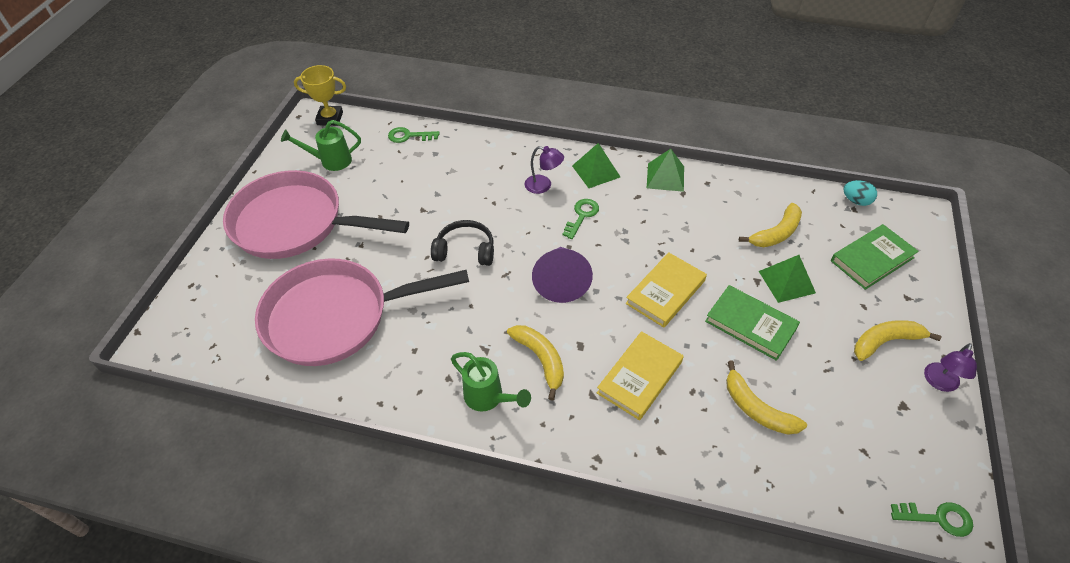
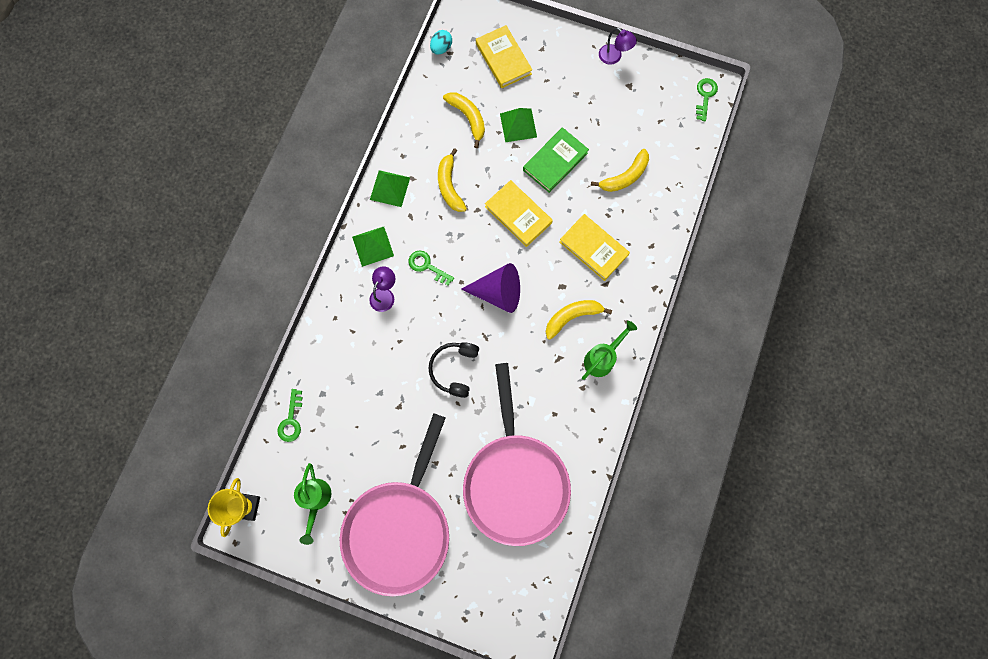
camera: 85 degrees left, 25 degrees up
(872, 259) = (503, 59): green book -> yellow book
(885, 342) = (578, 78): yellow banana -> yellow banana (449, 186)

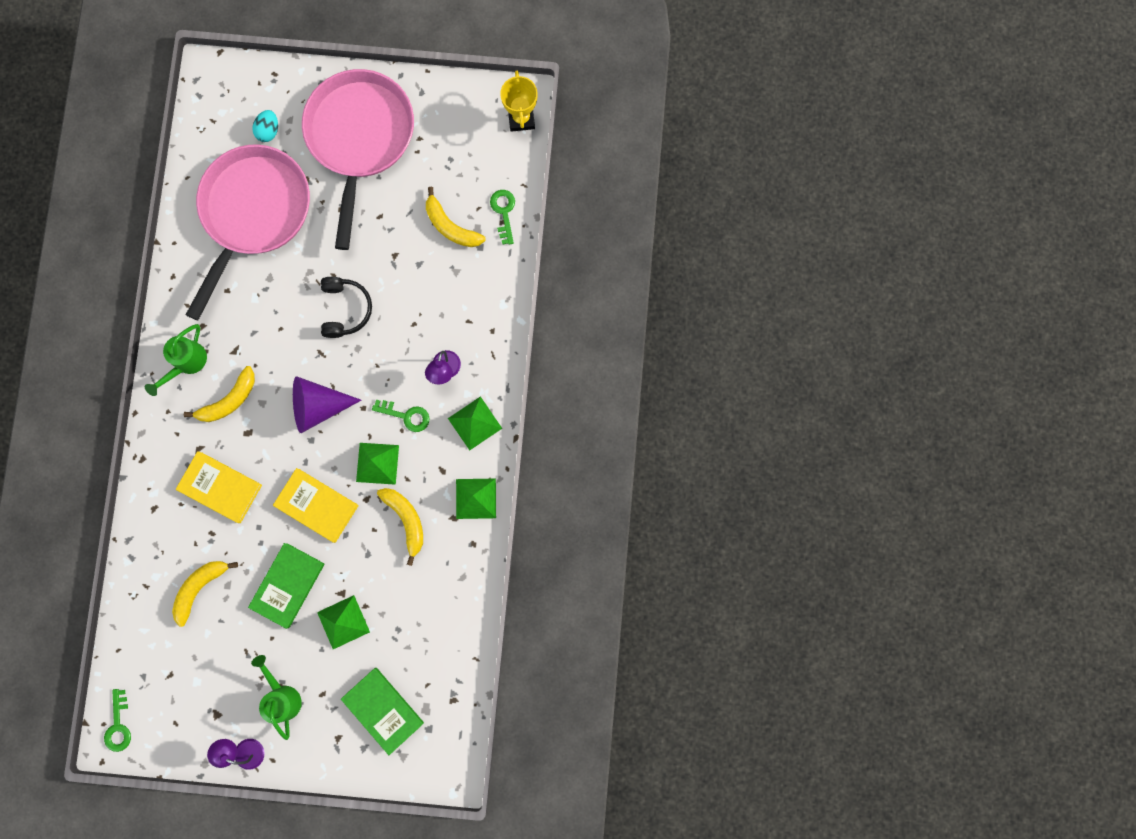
camera: 165 degrees right, 5 degrees up
(316, 500) = (452, 142): green watering can -> green watering can (282, 696)
(441, 48) = (465, 704): turquoise egg -> turquoise egg (269, 131)
(461, 235) = (377, 463): none -> green pyramid
(468, 118) = (407, 615): yellow banana -> yellow banana (451, 226)
(503, 59) = (383, 710): yellow book -> green book
(515, 480) = (254, 213): pink pan -> pink pan turned 45 degrees clockwise

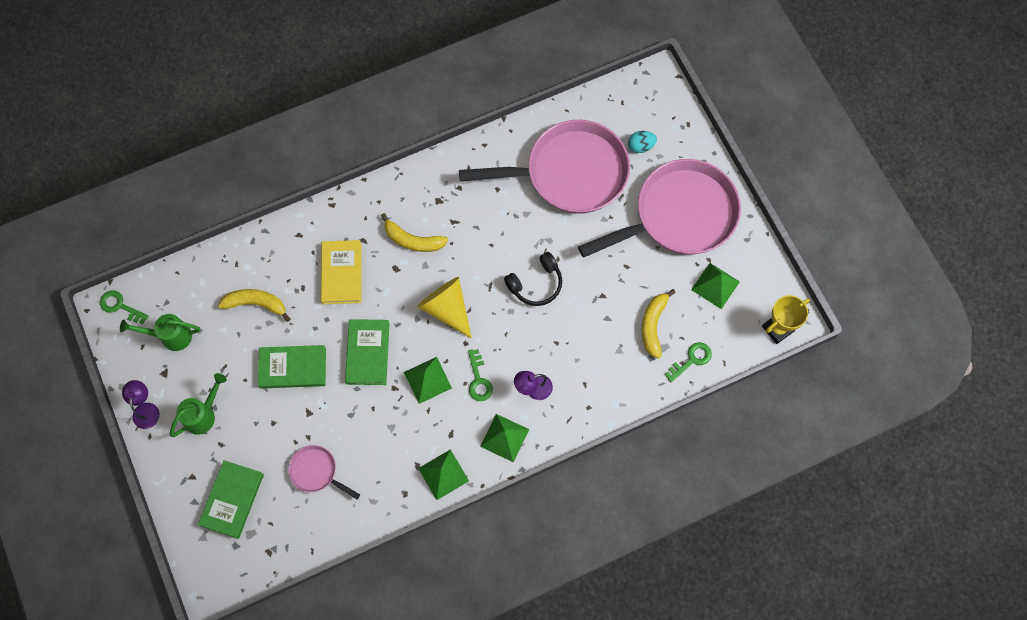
camera: 60 degrees right, 10 degrees down
(118, 725) = (120, 306): green key -> green key turned 60 degrees clockwise
(186, 363) = (423, 193): green watering can -> green watering can (170, 336)
(317, 505) = (367, 353): yellow book -> green book
(318, 406) = (446, 308): purple cone -> yellow cone
(343, 622) = (286, 427): green pyramid -> green pyramid (715, 285)
(403, 615) = (316, 471): none -> pink pan
(406, 520) = (394, 429): yellow banana -> none

